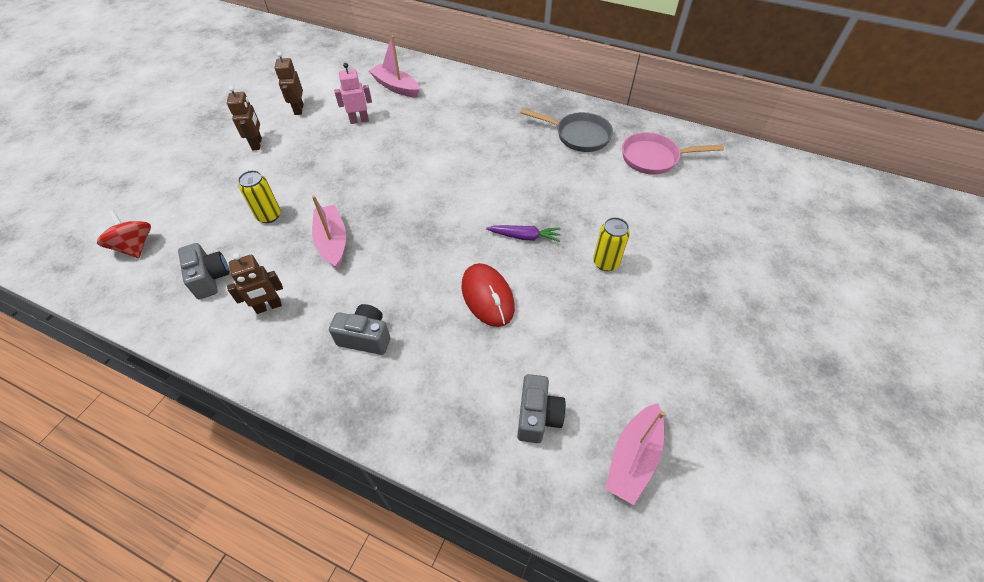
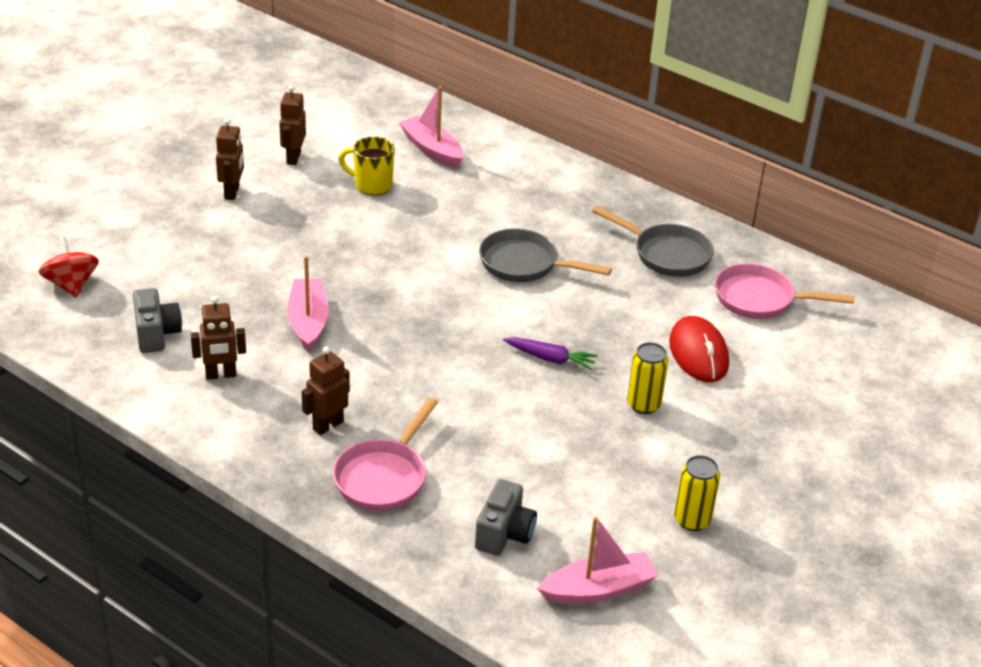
camera: 10 degrees right, 15 degrees down
(269, 216) = (235, 279): yellow can -> yellow can (692, 520)
(359, 120) = (372, 185): pink robot -> yellow mug
(365, 337) = (327, 425): grey camera -> brown robot
(423, 380) = (383, 477): none -> pink pan
(483, 162) = (524, 264): none -> grey pan
(487, 297) = (483, 412): red mouse -> red mouse (698, 353)
(633, 458) = (598, 589): pink boat -> pink boat turned 150 degrees counterclockwise

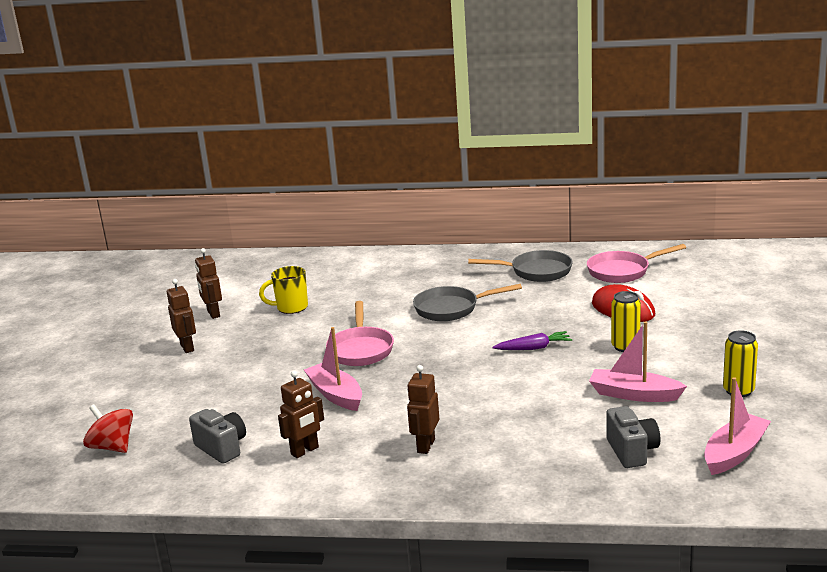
camera: 25 degrees left, 15 degrees down
(383, 477) = (505, 457): pink pan -> pink pan (360, 349)
(432, 150) = (312, 276): pink boat -> pink boat (633, 394)

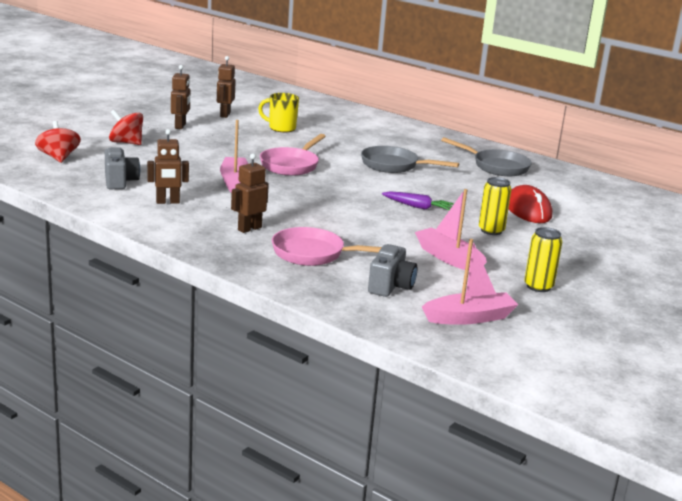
camera: 25 degrees right, 0 degrees up
(159, 394) = (126, 143): none -> red spinning top
(622, 271) = (569, 189): pink pan -> pink pan (314, 254)

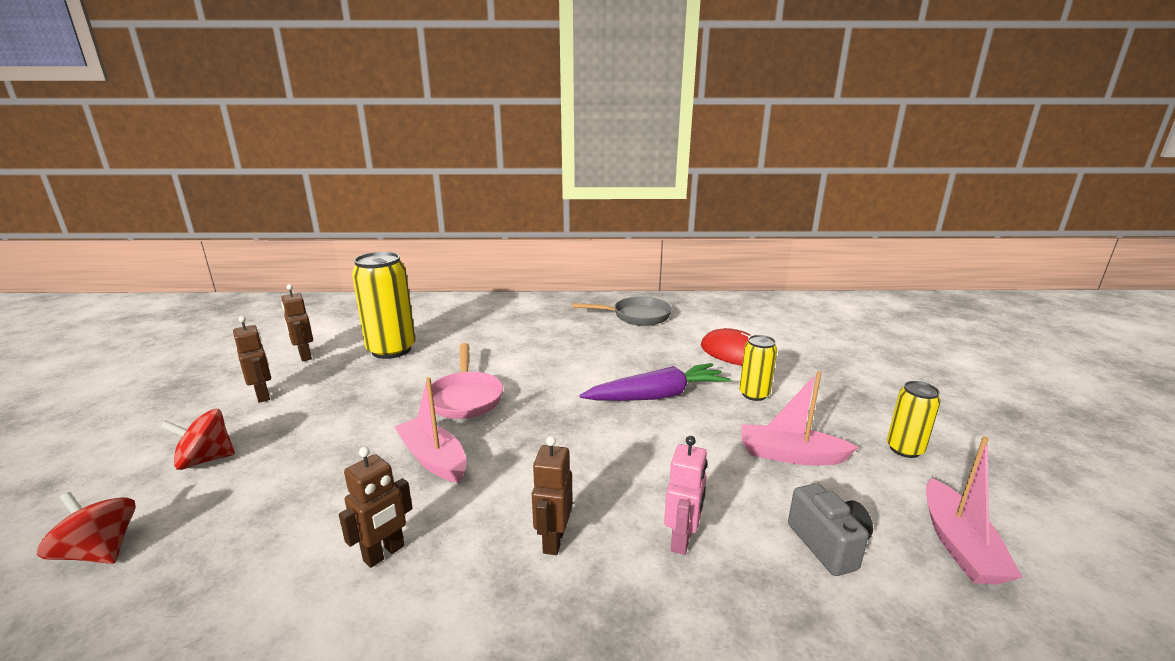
camera: 35 degrees left, 0 degrees up
(120, 182) = (264, 550): grey camera -> none
(281, 128) = (391, 350): yellow mug -> yellow can
(314, 254) = (682, 540): pink pan -> pink robot
(394, 165) = (560, 352): grey pan -> none
(417, 207) = (657, 396): purple carrot -> purple carrot, size x1.77
(469, 318) = (959, 545): pink boat -> pink boat turned 150 degrees clockwise

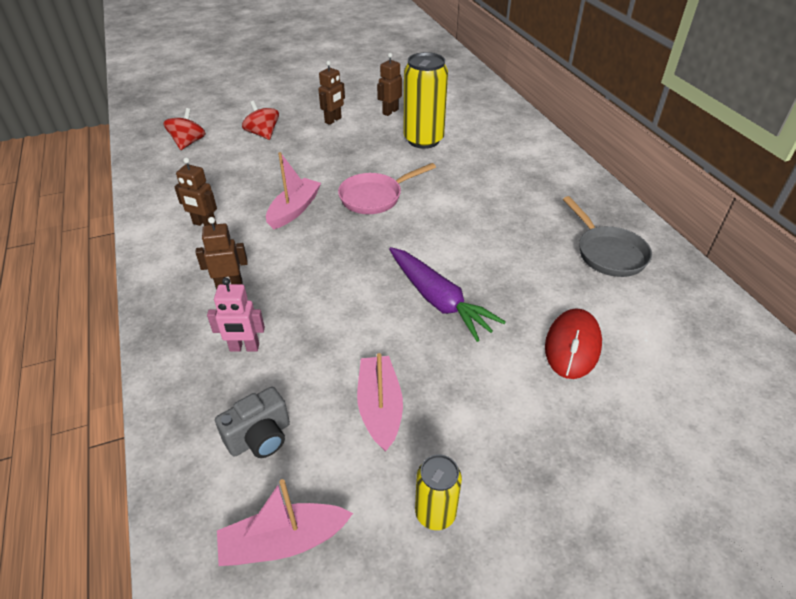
camera: 70 degrees right, 20 degrees up
(754, 394) = (484, 372): yellow can -> none

